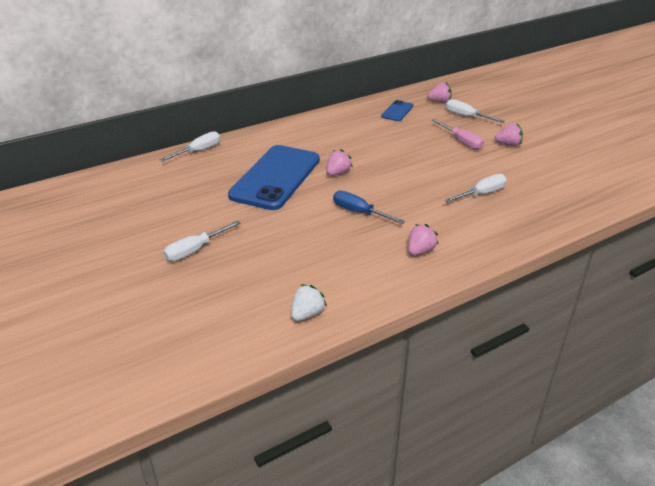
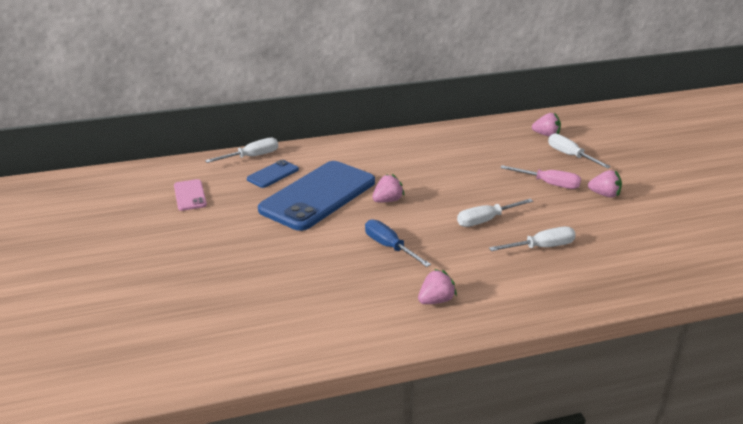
camera: 15 degrees right, 5 degrees down
(158, 193) = (190, 195): none -> pink phone
(195, 250) = (197, 260): white screwdriver -> white screwdriver (486, 220)
(307, 314) = (278, 347): white strawberry -> none
(397, 111) = (490, 140): blue phone -> blue phone (273, 174)
(461, 141) = (549, 184): pink screwdriver -> pink screwdriver turned 45 degrees counterclockwise

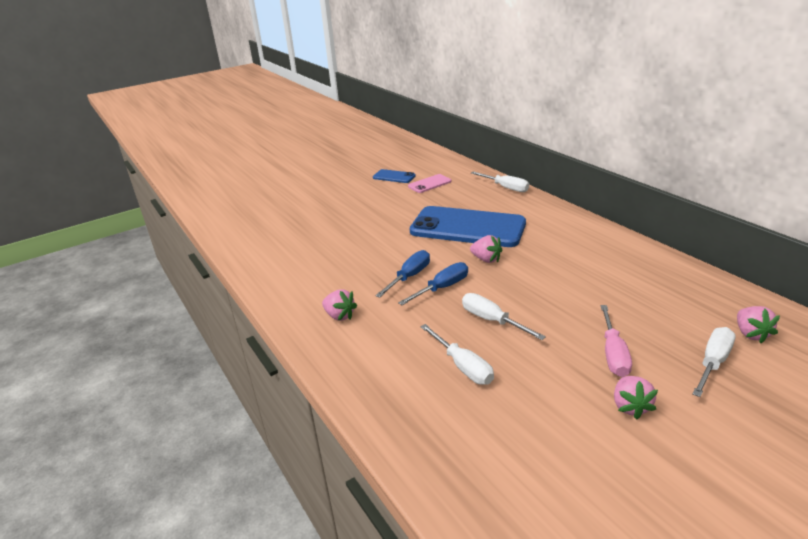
camera: 75 degrees right, 0 degrees up
(273, 174) = (485, 202): blue phone -> blue phone (394, 177)
(421, 233) = (442, 288): none -> blue screwdriver

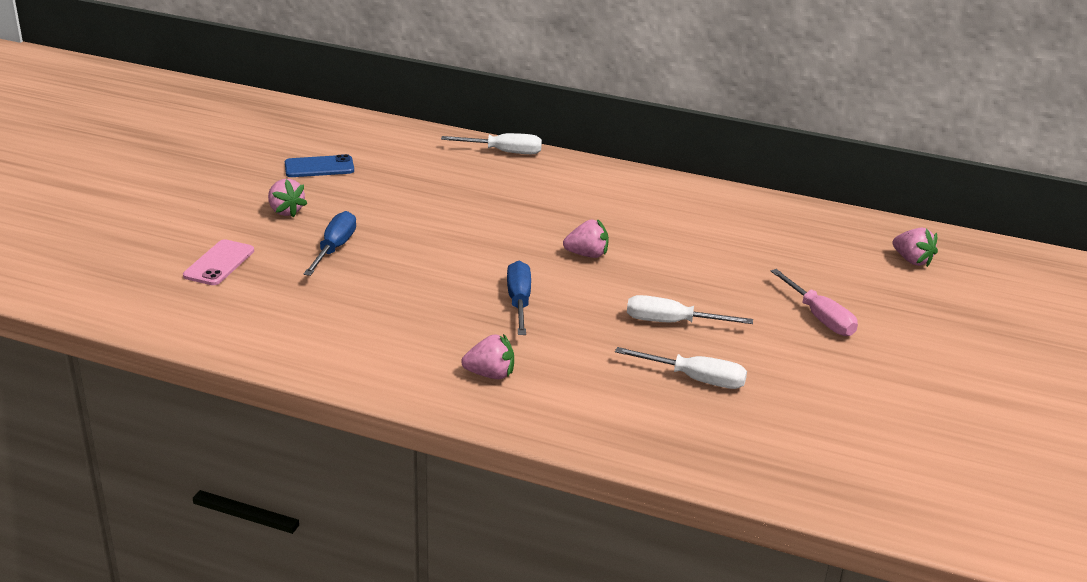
camera: 40 degrees left, 0 degrees up
(429, 184) = (389, 168): pink phone -> pink phone (219, 263)
(442, 288) = (575, 303): blue screwdriver -> blue screwdriver (334, 248)
(467, 227) = (517, 219): blue phone -> none
(630, 406) = (878, 360): pink strawberry -> pink strawberry (285, 211)
(713, 362) = (906, 297): white screwdriver -> none

